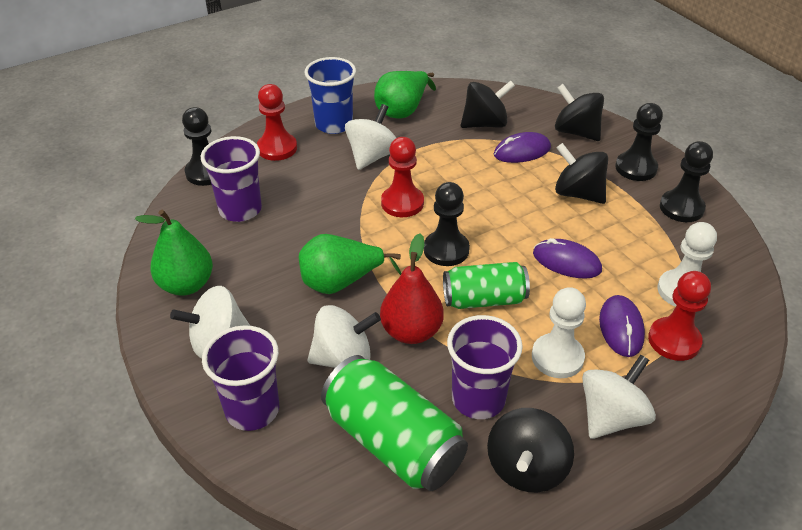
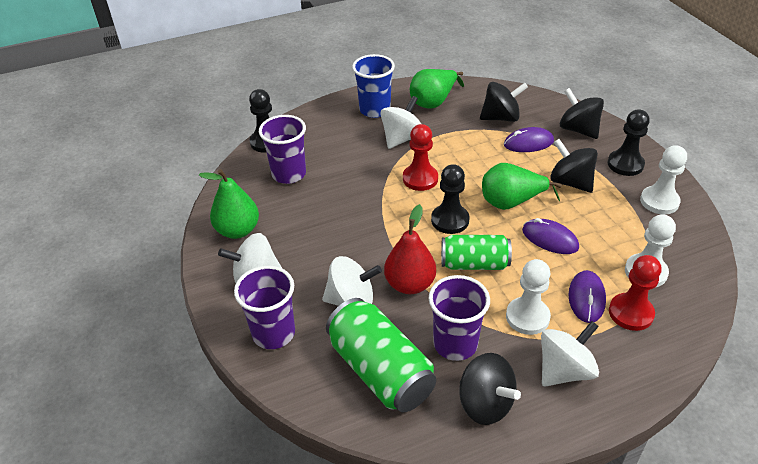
camera: 10 degrees right, 0 degrees up
(277, 148) = (326, 126): red pawn -> none
(341, 282) = (359, 239): green pear -> green pear (511, 202)
(526, 468) = (485, 403): black spinning top -> black spinning top turned 75 degrees counterclockwise
(681, 208) = (659, 201): black pawn -> white pawn

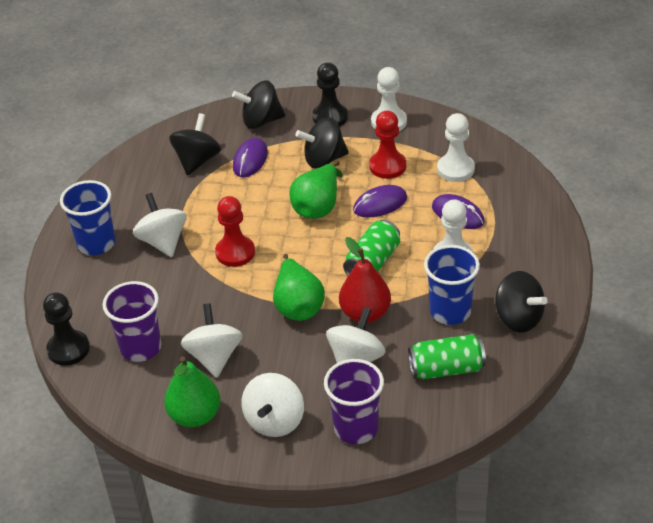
camera: 60 degrees left, 0 degrees up
(380, 370) = (446, 369): green can -> green can, size x0.66
(433, 102) = (126, 195): green pear -> green pear (298, 305)
(450, 220) = (308, 255): black pawn -> none
(455, 344) = (450, 311): purple cup -> blue cup
(485, 403) = (518, 318): black spinning top -> black spinning top turned 60 degrees clockwise
(564, 370) = (516, 260): white spinning top -> white spinning top (214, 357)
(630, 313) = (489, 198): red pawn -> red pawn (387, 166)

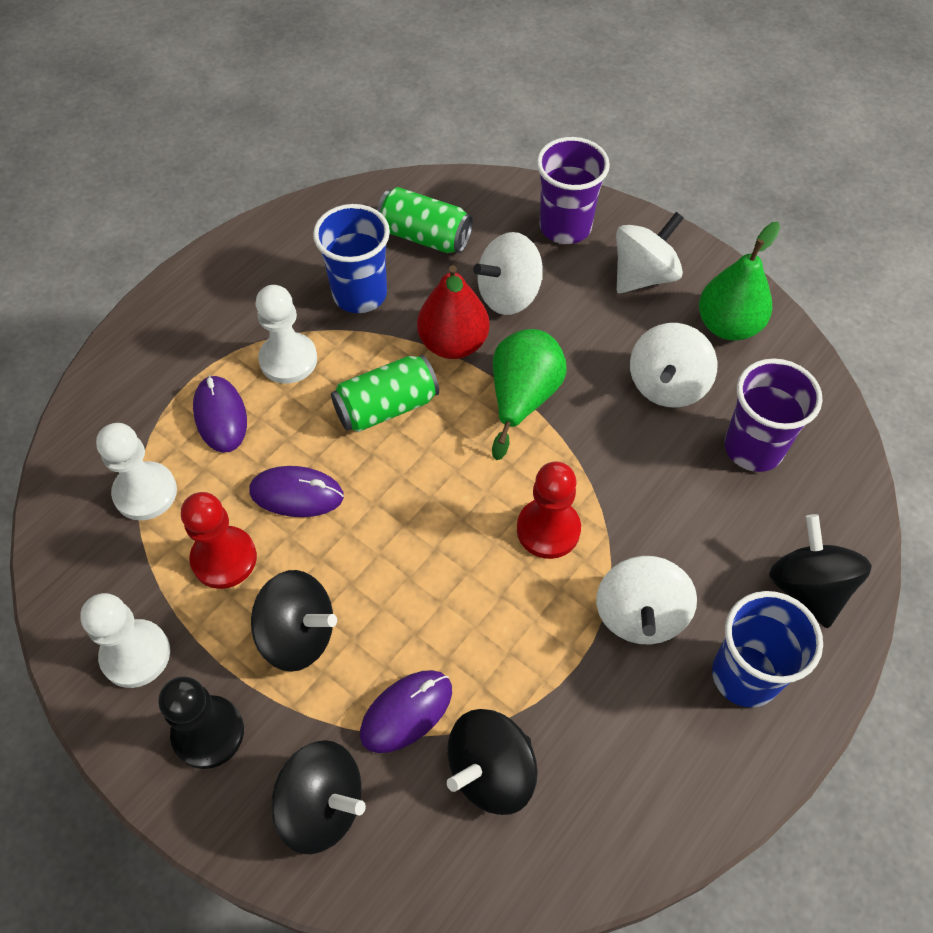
camera: 150 degrees left, 15 degrees up
(68, 349) = (852, 499): black pawn -> none
(318, 207) = (380, 543): green pear -> none
(518, 318) = (300, 248): black spinning top -> black spinning top (808, 588)

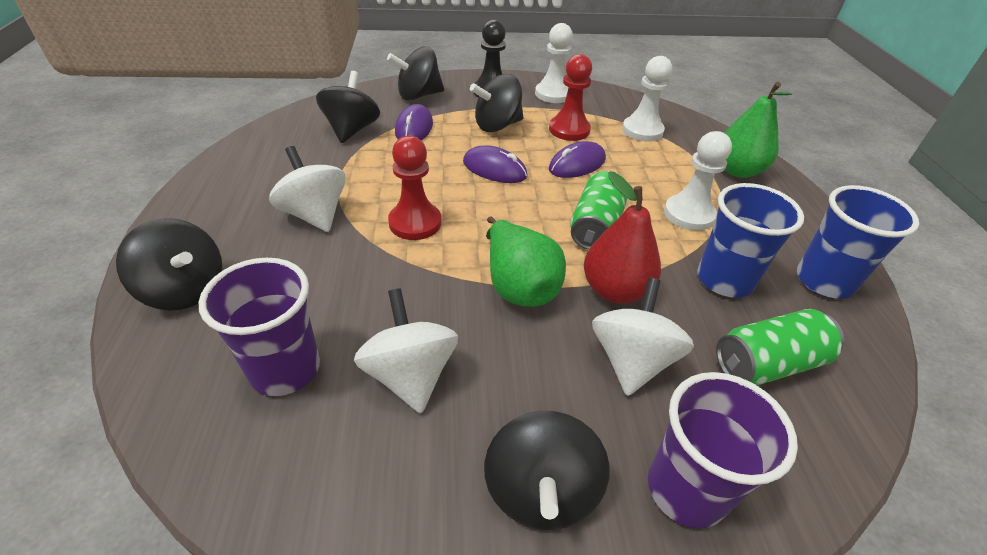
camera: 135 degrees right, 15 degrees down
(220, 416) = (669, 171): purple mouse -> purple mouse (494, 169)
(643, 276) = (541, 490): white spinning top -> black spinning top
(728, 326) = (392, 496): green pear -> green pear (737, 170)
(745, 675) = (220, 221): blue cup -> blue cup (824, 281)

